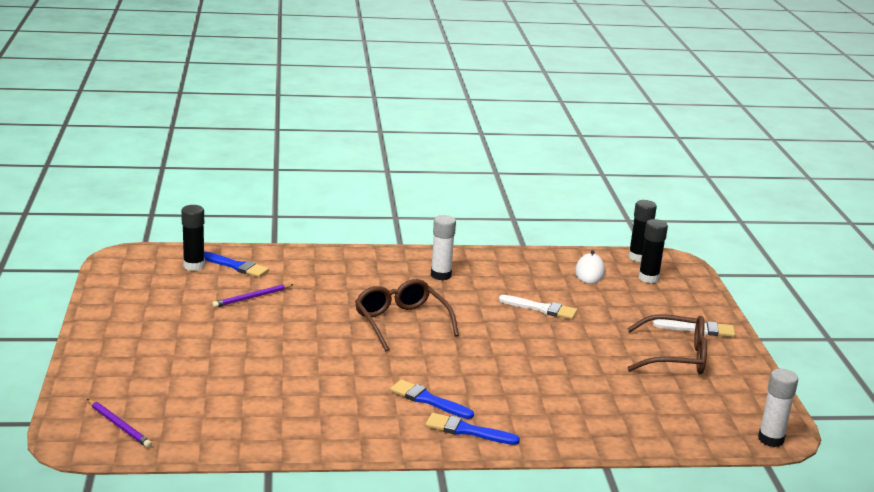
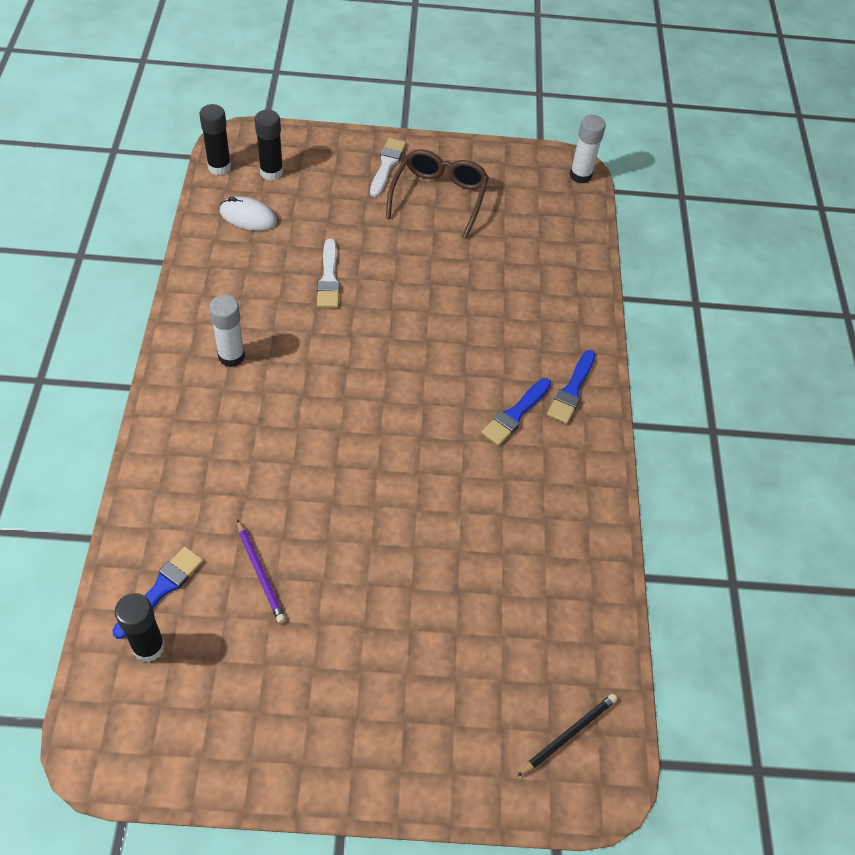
camera: 85 degrees left, 30 degrees up
(119, 425) = (568, 734): purple pencil -> black pencil
(401, 322) = (346, 414): brown glasses -> none
(541, 308) = (329, 278): white brush -> white brush turned 150 degrees clockwise

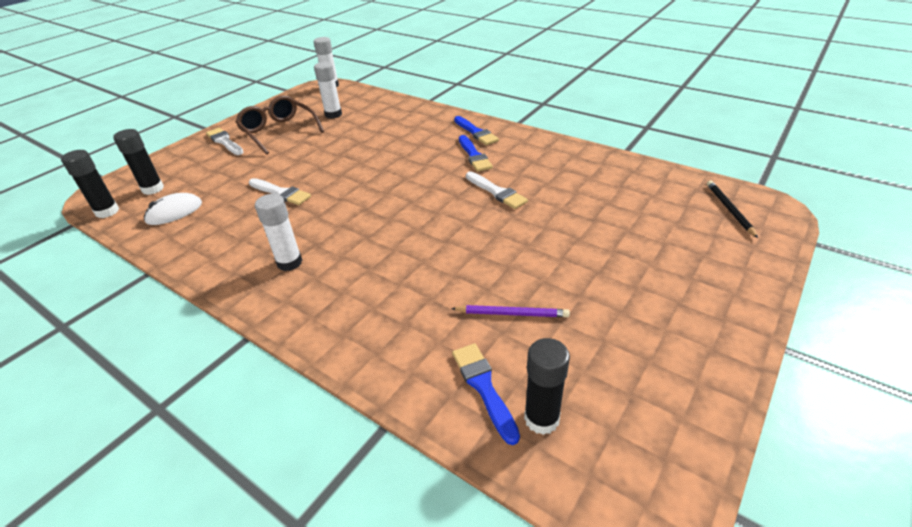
camera: 50 degrees left, 15 degrees down
(452, 472) = (497, 192): none -> white brush
(511, 223) = (333, 114): none -> white glue stick

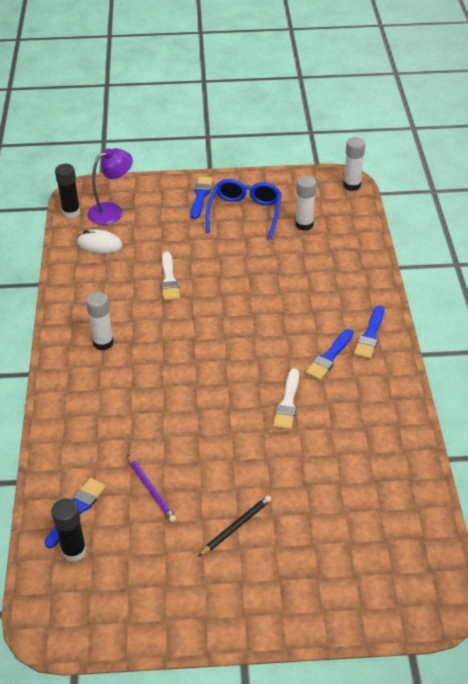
camera: 50 degrees right, 5 degrees up
(153, 189) = (112, 211): black glue stick -> purple lamp
(225, 141) = (201, 196): white brush -> blue brush
(278, 131) = (245, 213): brown glasses -> blue glasses
(729, 209) = (407, 573): black pencil -> black pencil (236, 526)

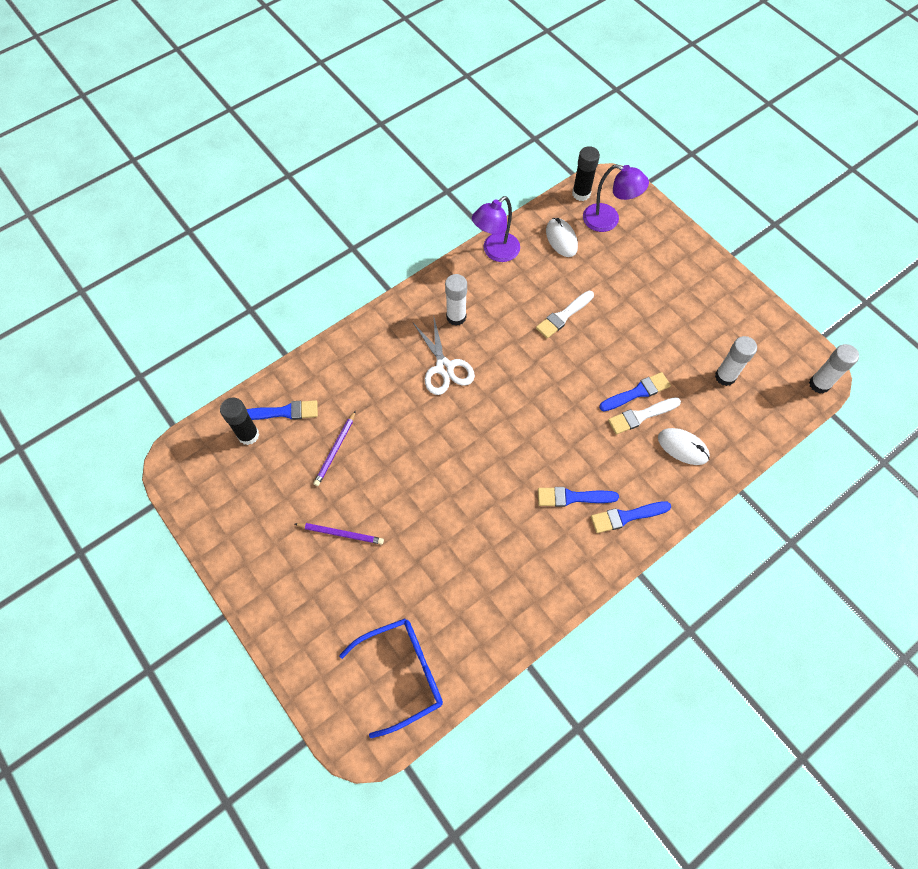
camera: 55 degrees right, 20 degrees up
(68, 287) = (495, 252): none -> purple lamp
(143, 375) = (444, 367): none -> white scissors
(201, 196) = (687, 271): blue brush -> blue brush (637, 392)
(236, 526) = (341, 533): black pencil -> purple pencil
(245, 213) = (696, 319): blue glasses -> blue glasses (402, 673)
(287, 403) = (494, 495): white brush -> white brush (641, 416)
(340, 276) = (683, 447): none -> white mouse

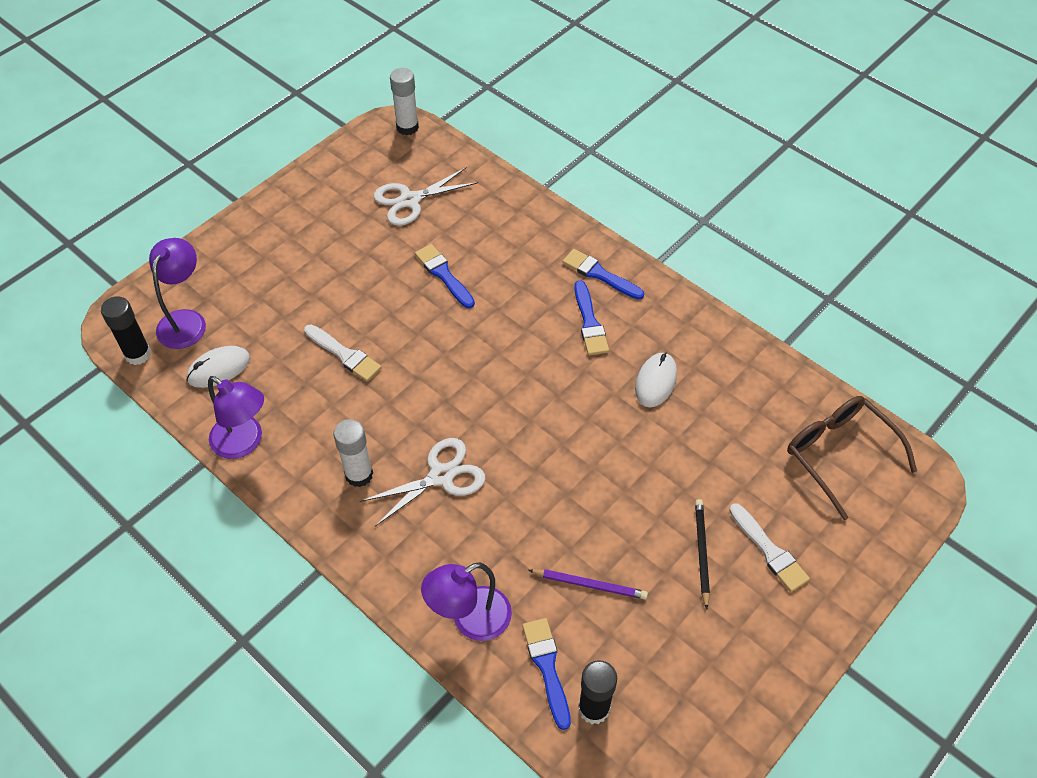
camera: 100 degrees left, 10 degrees down
(330, 371) = (470, 620): none -> purple lamp
(341, 533) = (701, 552): purple pencil -> black pencil
(402, 673) = (839, 454): blue glasses -> brown glasses
(626, 516) = (599, 274): blue brush -> blue brush turned 150 degrees clockwise
(641, 416) = (474, 269): white brush -> white brush (769, 551)
(683, 447) = (506, 232): white mouse -> white mouse (655, 381)
(725, 376) = (410, 200): white glue stick -> white scissors

